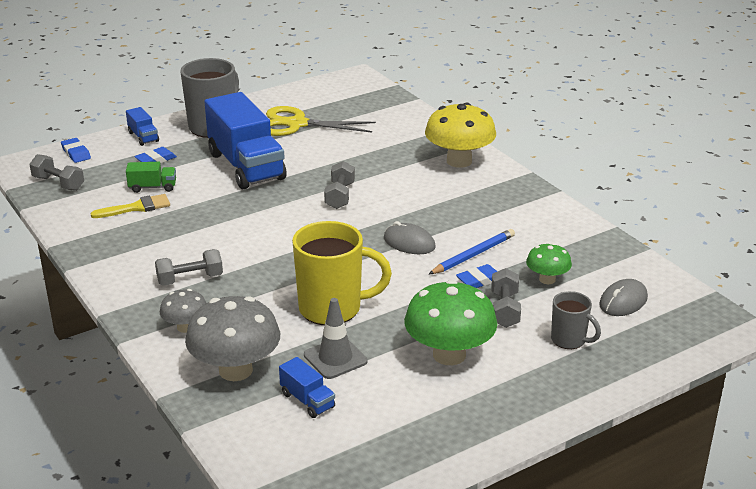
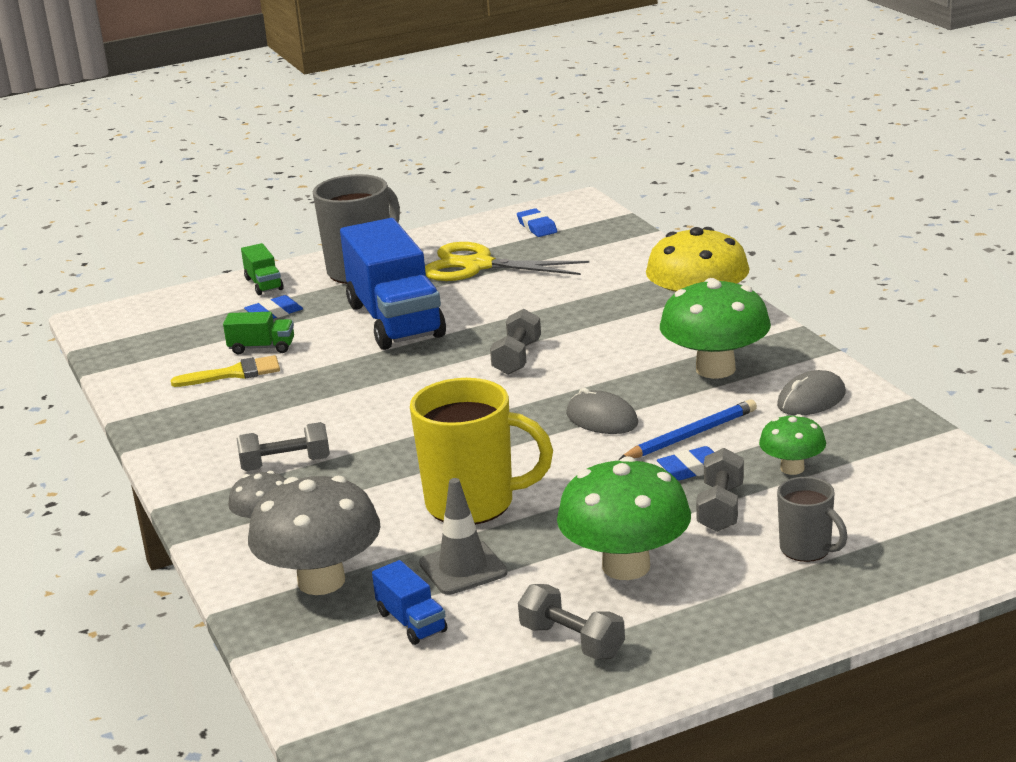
camera: 10 degrees right, 5 degrees down
(58, 183) = (138, 343): grey dumbbell -> grey dumbbell (572, 641)
(76, 153) = (169, 305): blue eraser -> blue eraser (537, 227)
(143, 137) = (264, 284): blue truck -> green truck
(480, 205) = (715, 369): none -> green mushroom
(623, 301) = (900, 498): grey mouse -> grey mouse (811, 399)

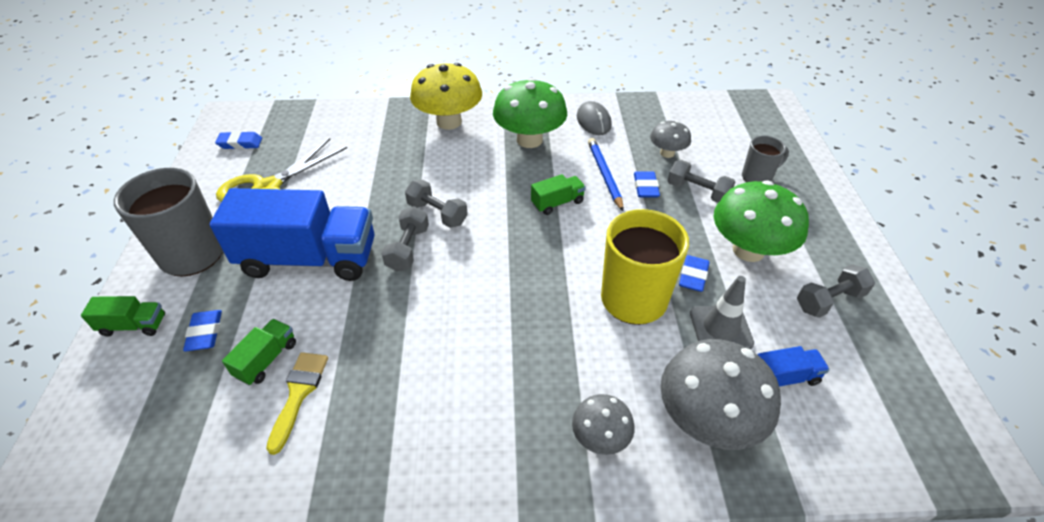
camera: 70 degrees left, 20 degrees up
(286, 464) = (503, 396): grey dumbbell -> grey dumbbell (408, 249)
(540, 535) = (693, 276): none -> blue eraser
(601, 419) = (557, 203): grey mouse -> green truck
(792, 468) = (667, 153): green mushroom -> grey mushroom

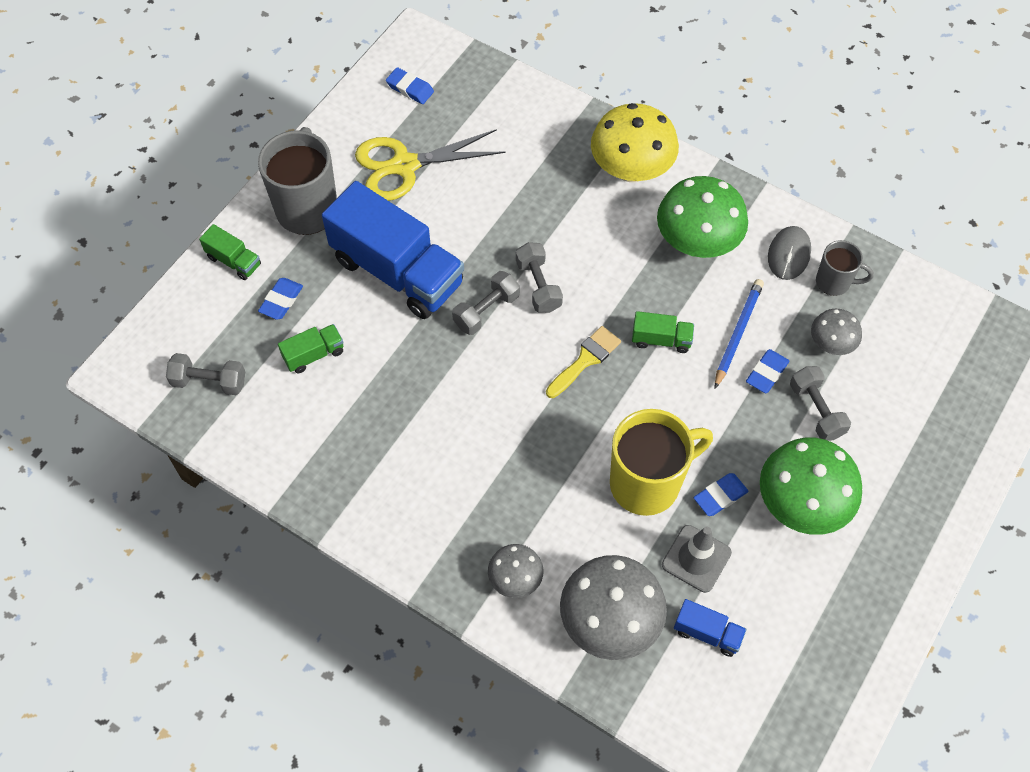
camera: 35 degrees right, 15 degrees up
(299, 393) = (321, 400): yellow brush -> yellow brush (585, 360)
(757, 177) = (900, 431): grey mug -> grey mug (834, 282)
(829, 301) = (824, 599): grey dumbbell -> grey dumbbell (209, 382)

